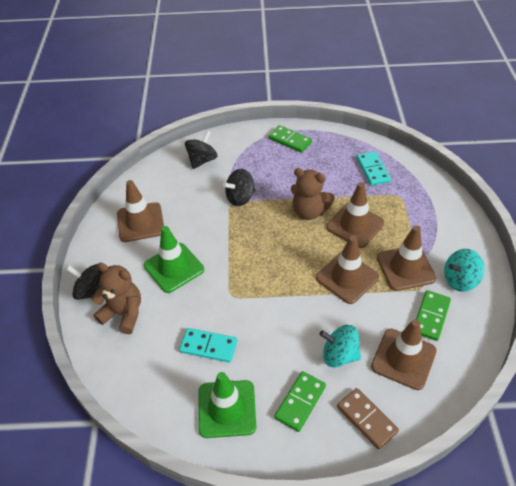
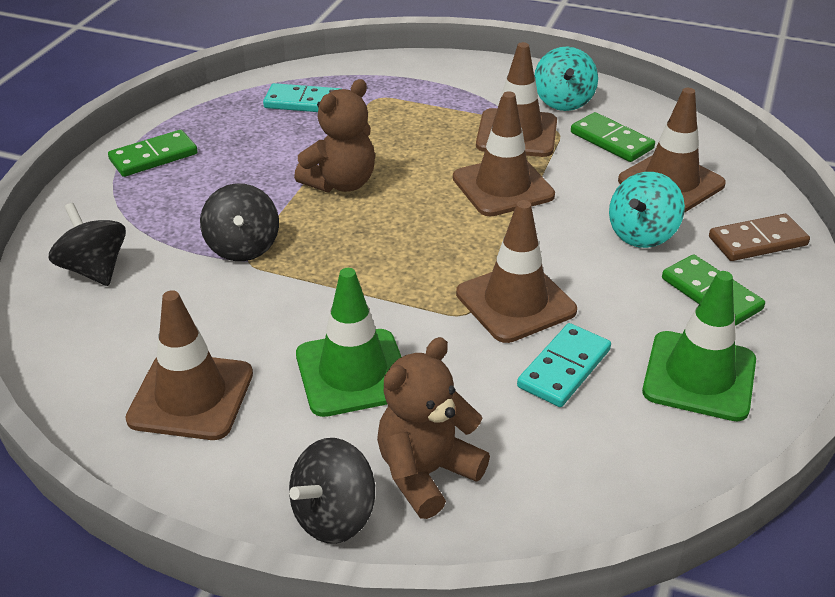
camera: 70 degrees left, 10 degrees down
(355, 225) = (404, 150): brown traffic cone -> brown traffic cone (515, 302)

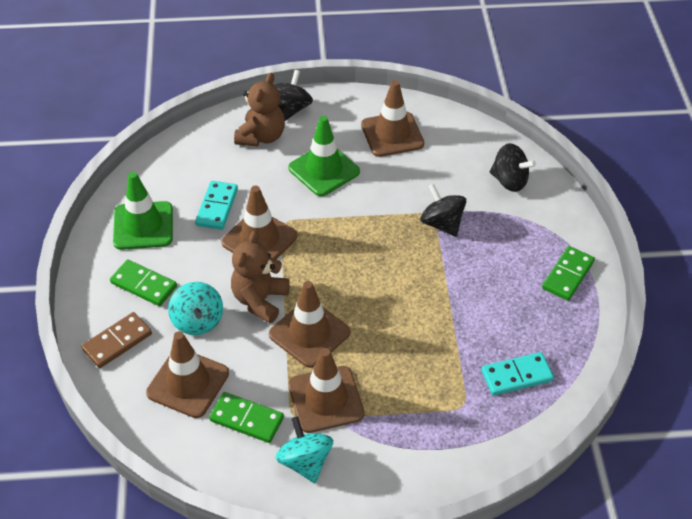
camera: 155 degrees right, 10 degrees up
(341, 183) = (422, 296): brown teddy bear -> brown teddy bear (260, 300)
(642, 234) = (197, 321): turquoise spinning top -> turquoise spinning top turned 150 degrees clockwise

